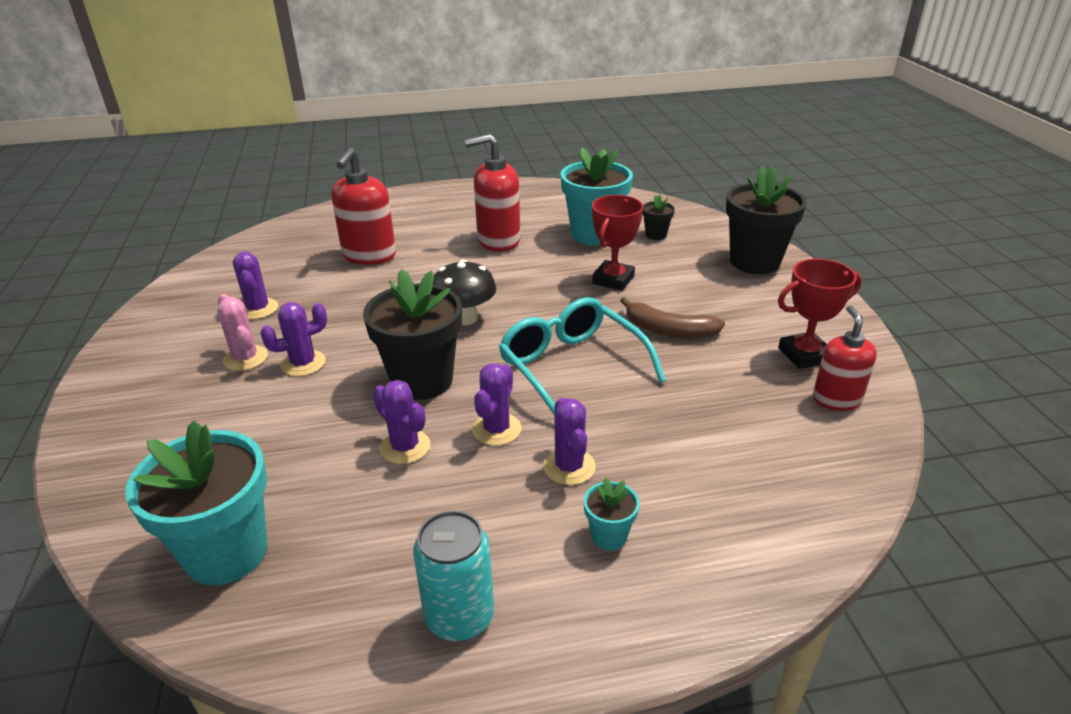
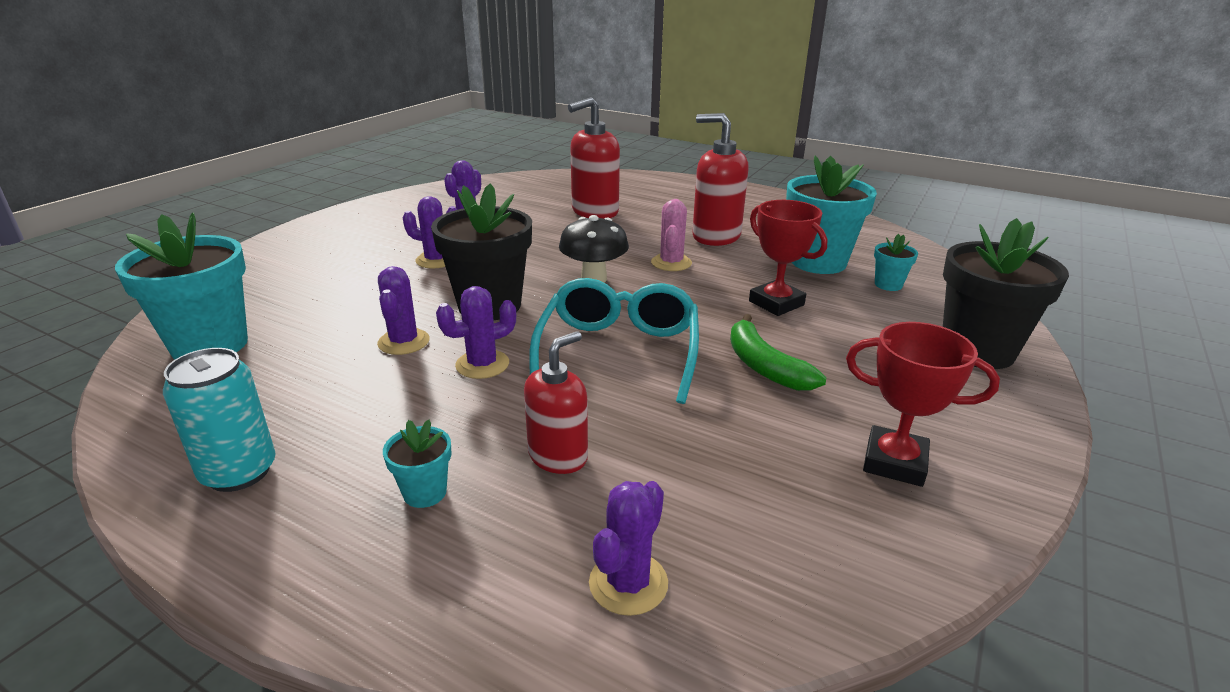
camera: 40 degrees right, 5 degrees down
(245, 358) = (410, 242): pink cactus -> pink cactus (671, 263)
(569, 467) = (487, 422): purple cactus -> purple cactus (628, 583)
(613, 280) = (776, 303): red trophy -> red trophy turned 75 degrees clockwise
(656, 235) = (888, 285): black flower pot -> turquoise flower pot
(668, 330) = (764, 366): brown banana -> green banana
(836, 399) = (863, 525): red soap dispenser -> red soap dispenser (558, 456)

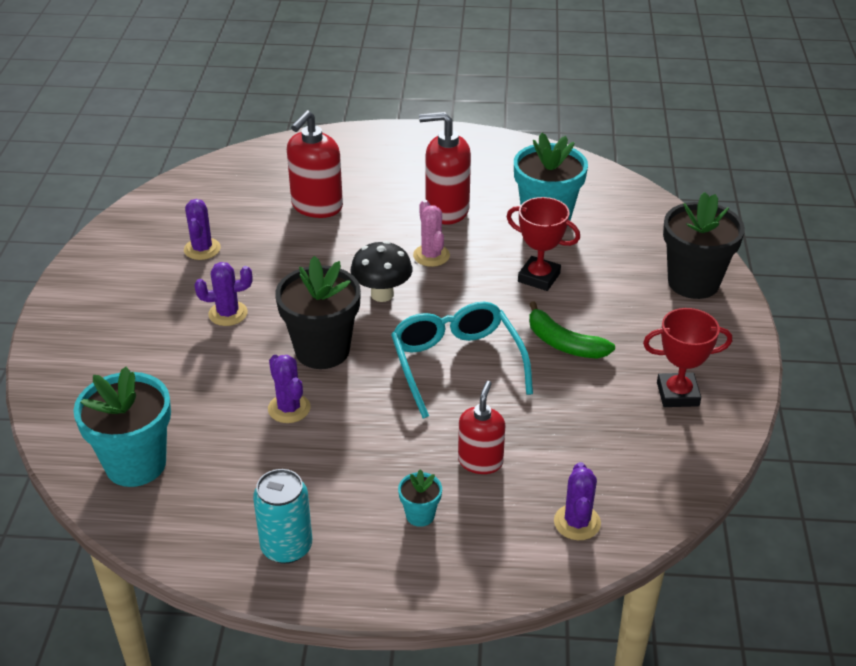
camera: 25 degrees left, 10 degrees up
(482, 364) = (368, 408): purple cactus -> none
(888, 285) = (609, 231): turquoise flower pot -> none

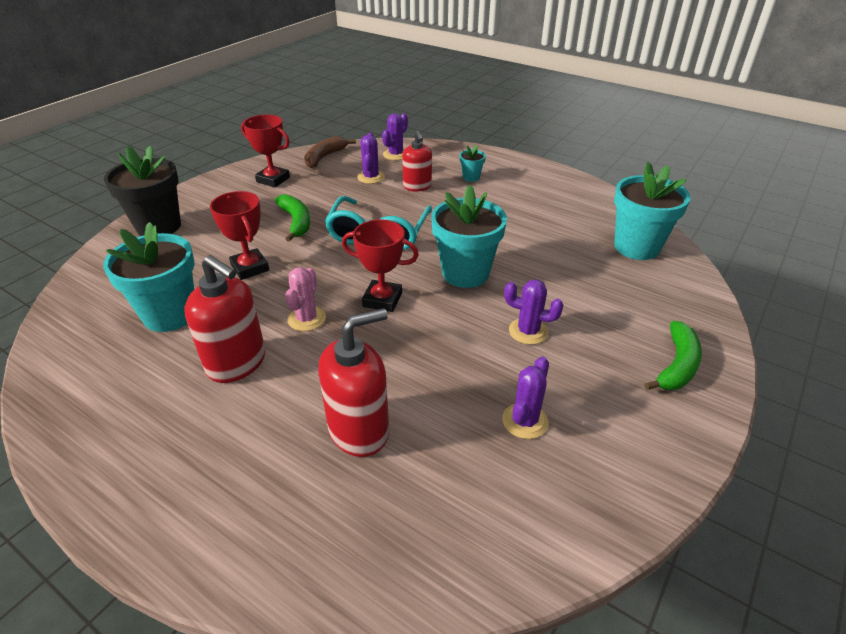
camera: 150 degrees left, 0 degrees up
(83, 330) = (677, 365): none -> green banana
(286, 547) = (552, 186): turquoise can -> none
(289, 408) = (514, 245): purple cactus -> purple cactus (371, 177)
(322, 350) = (465, 273): black flower pot -> turquoise flower pot
(382, 294) = (382, 299): black mushroom -> red trophy
(480, 461) = (417, 186): red soap dispenser -> red soap dispenser turned 60 degrees counterclockwise
(671, 468) = (325, 157): none -> brown banana

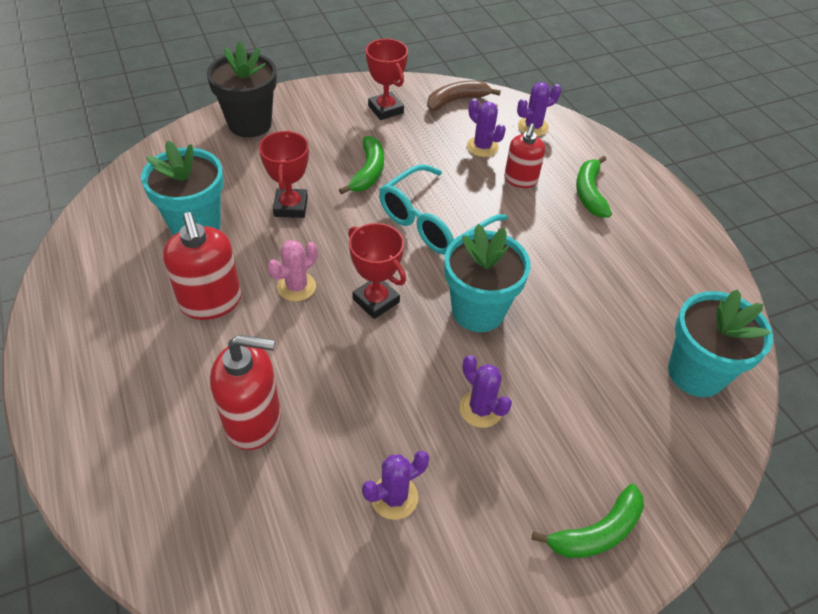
camera: 30 degrees right, 10 degrees up
(371, 177) = (482, 147): purple cactus -> purple cactus turned 75 degrees counterclockwise
(471, 177) = (589, 193): turquoise flower pot -> green banana

